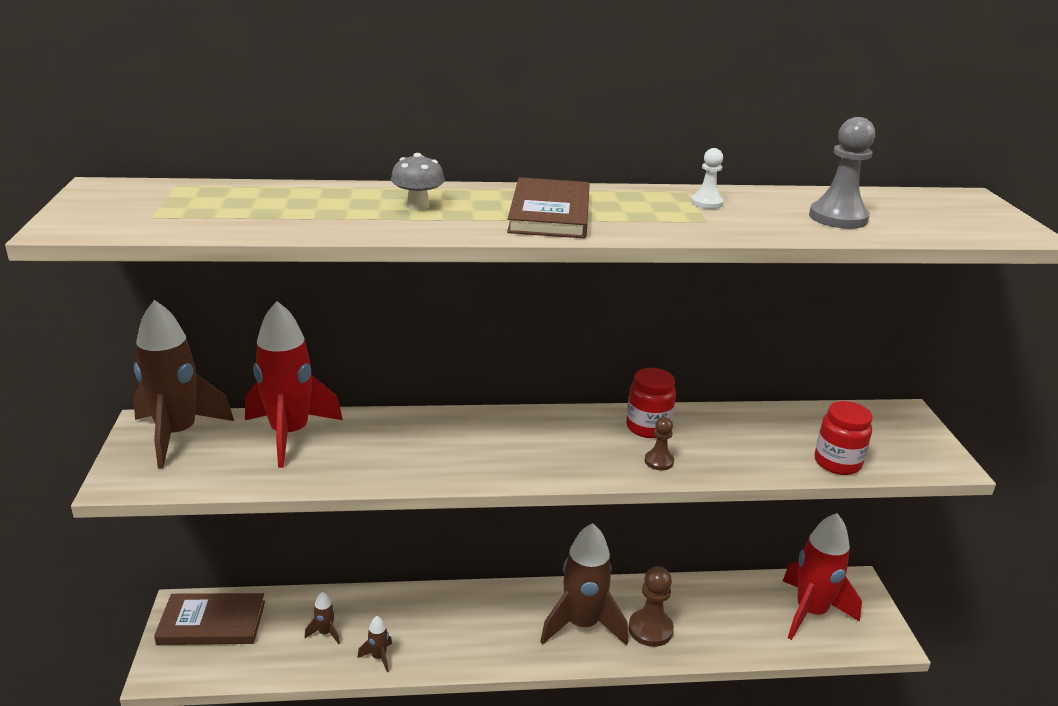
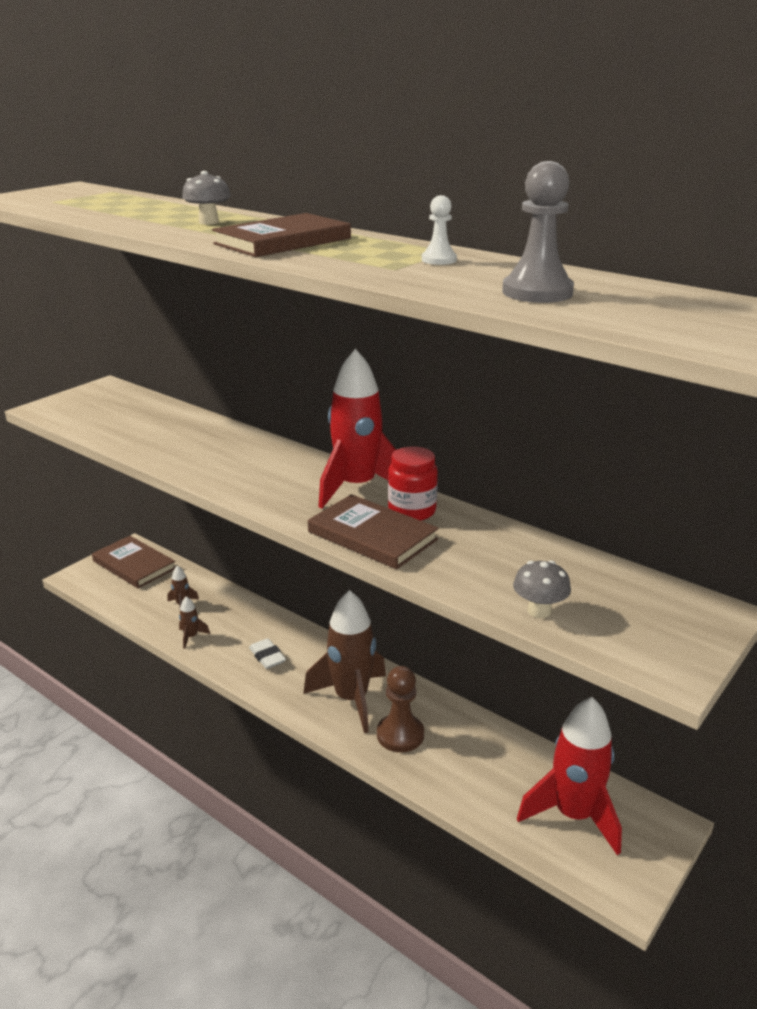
camera: 45 degrees right, 0 degrees up
(177, 434) = (110, 396): brown rocket -> none
(290, 434) = (165, 419): red rocket -> red rocket (357, 487)
(471, 632) = (267, 657): none -> white eraser
(659, 461) = (372, 536): brown pawn -> brown book
(837, 463) = (539, 611): red jar -> grey mushroom

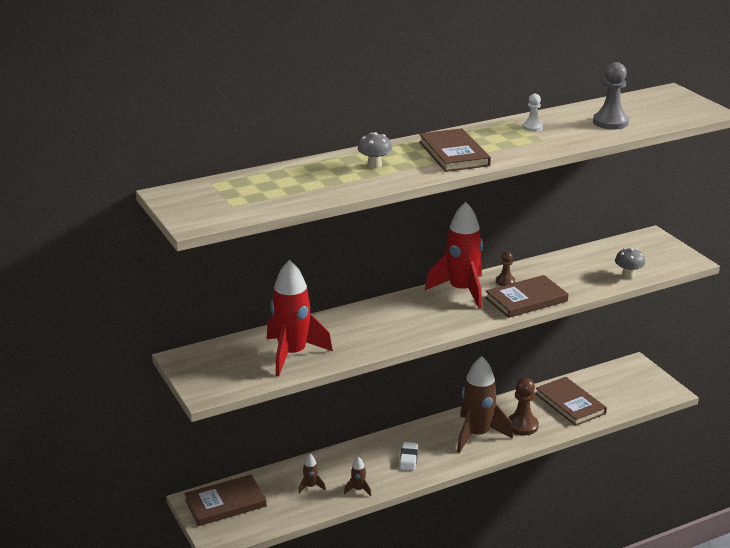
camera: 65 degrees left, 0 degrees up
(267, 657) = (408, 459): white eraser -> white eraser turned 75 degrees counterclockwise
(412, 511) = (505, 281): red jar -> brown pawn
(490, 771) = (570, 403): none -> brown book
(573, 815) = (615, 389): red rocket -> red rocket (292, 354)

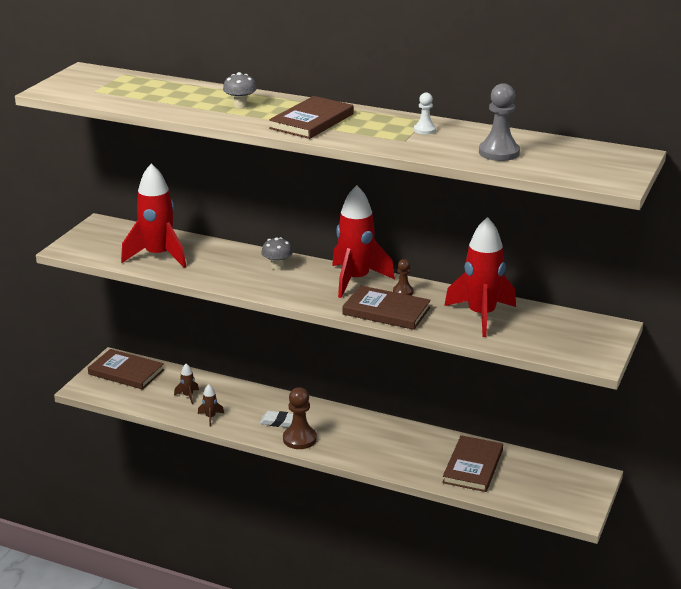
camera: 50 degrees right, 0 degrees up
(408, 459) = (278, 422): white eraser -> white eraser turned 45 degrees clockwise
(477, 435) = (356, 439): brown rocket -> none
(522, 425) = (402, 455): brown pawn -> brown pawn (299, 439)
(579, 270) = (481, 315): none -> red rocket
(628, 275) = (512, 341): grey mushroom -> grey mushroom (277, 266)

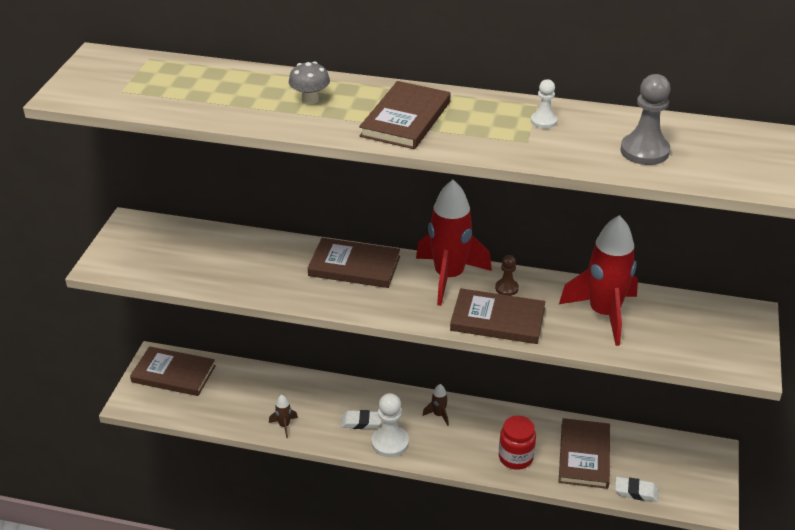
camera: 10 degrees left, 10 degrees up
(158, 256) = (212, 265): red rocket -> none
(188, 396) = (252, 399): brown rocket -> brown rocket (438, 415)
(277, 266) = (354, 266): grey mushroom -> brown book
(299, 439) = (390, 443): brown pawn -> white pawn
(409, 461) = (515, 457): none -> red jar
(511, 497) = (636, 492): none -> white eraser

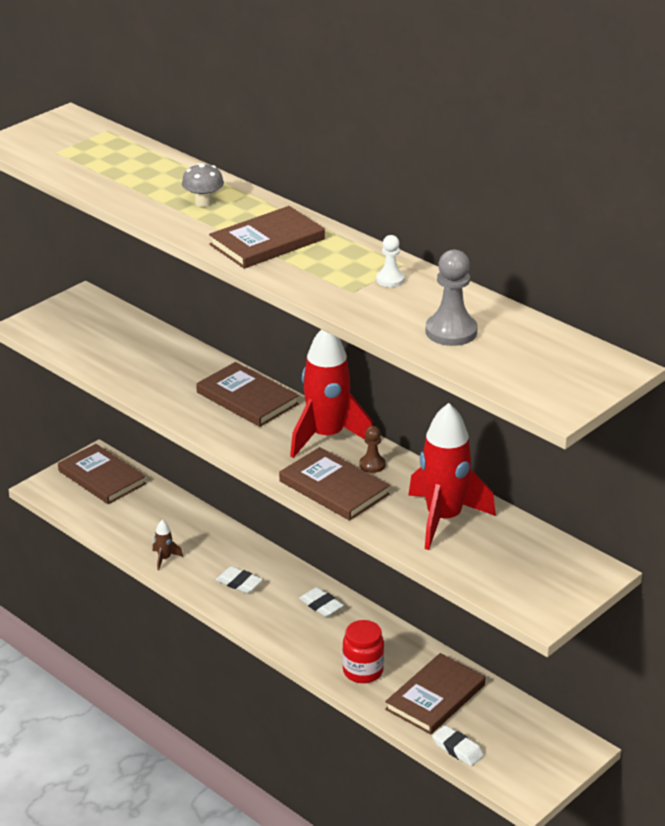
camera: 30 degrees right, 5 degrees down
(390, 443) = (251, 611): white pawn -> none
(438, 415) = (321, 605): brown rocket -> white eraser

